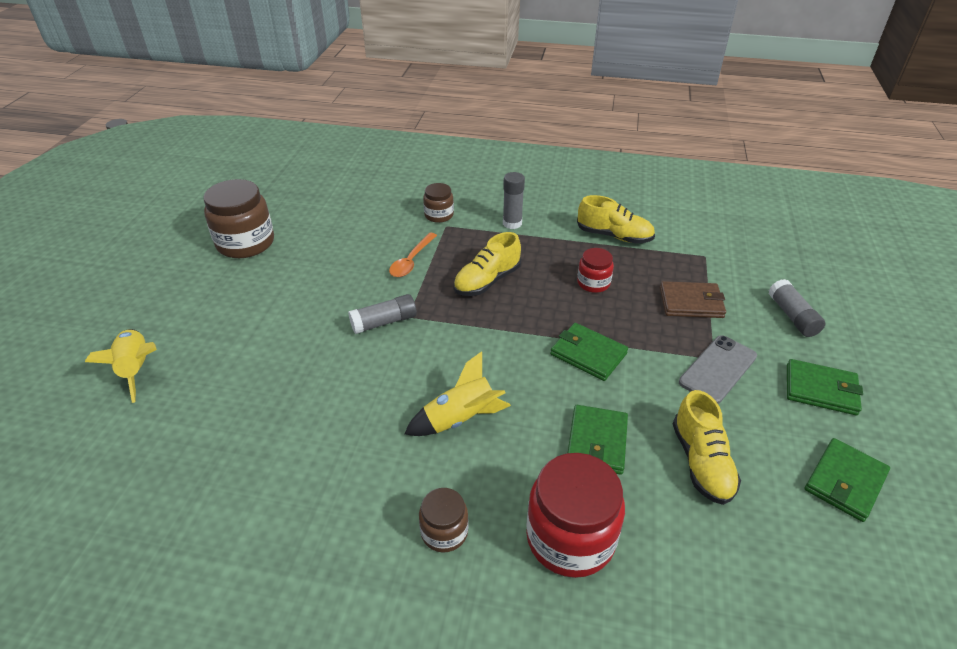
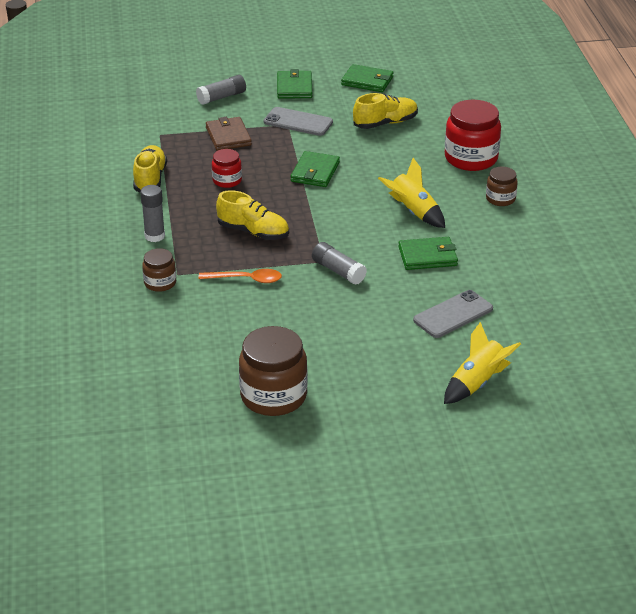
camera: 110 degrees left, 5 degrees down
(248, 387) = (453, 314): none -> grey phone
(597, 442) = (395, 158): green wallet -> green wallet (427, 256)

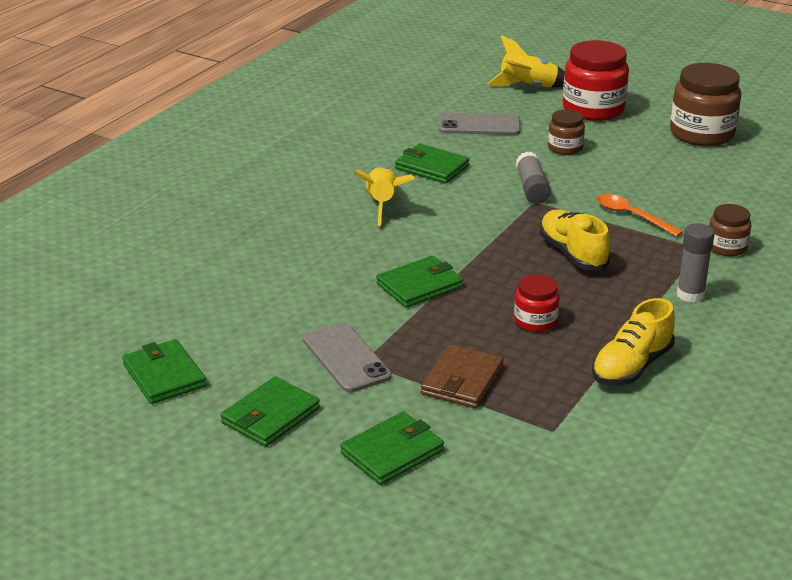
camera: 140 degrees left, 5 degrees down
(222, 97) = (392, 452): grey glue stick -> green wallet
(385, 123) = (248, 305): yellow shoe -> none
(471, 158) = (234, 226): red jar -> red jar (593, 109)
(500, 199) = (281, 181): brown jar -> brown jar (565, 148)

